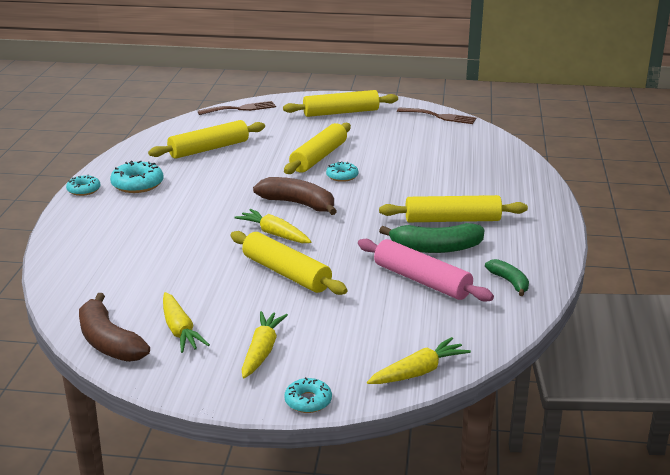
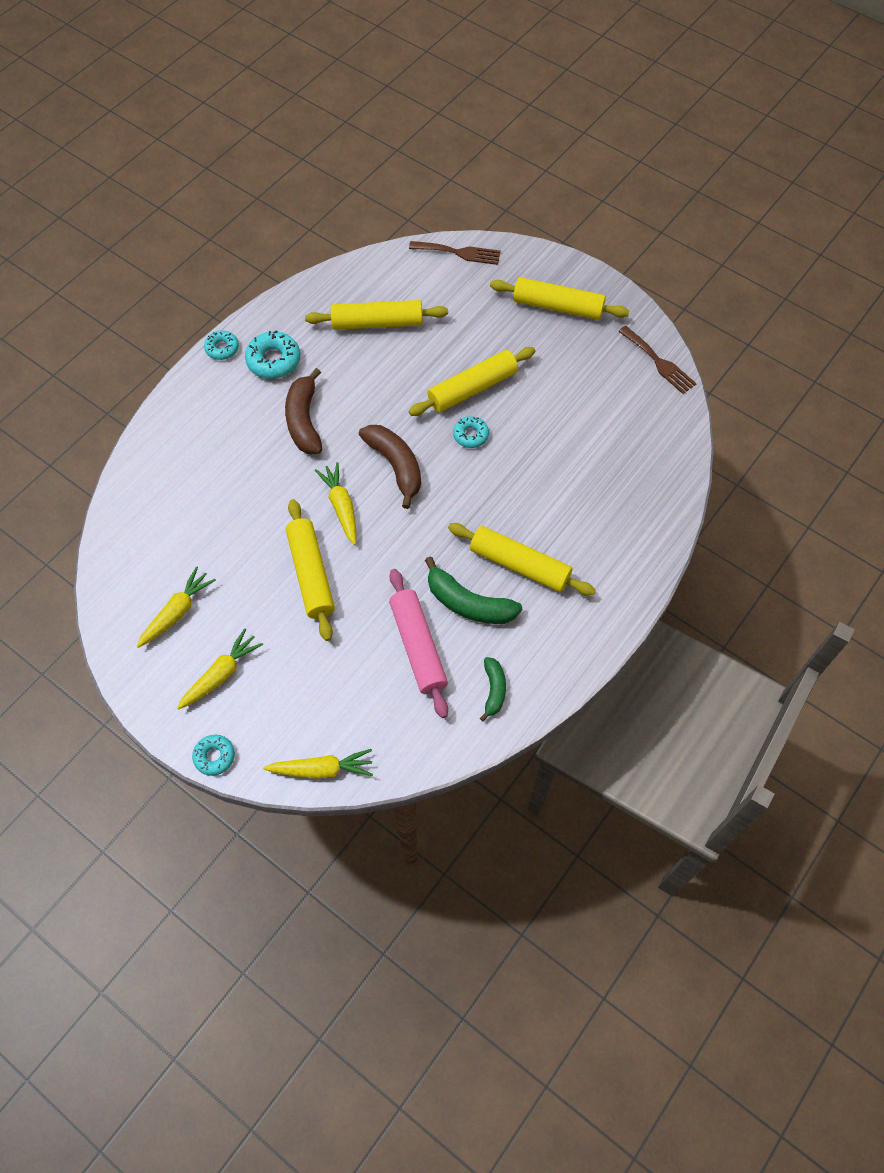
camera: 30 degrees right, 35 degrees up
(108, 342) = (116, 598): brown banana -> brown banana (304, 420)
(180, 330) = (177, 612): yellow carrot -> yellow carrot turned 150 degrees counterclockwise

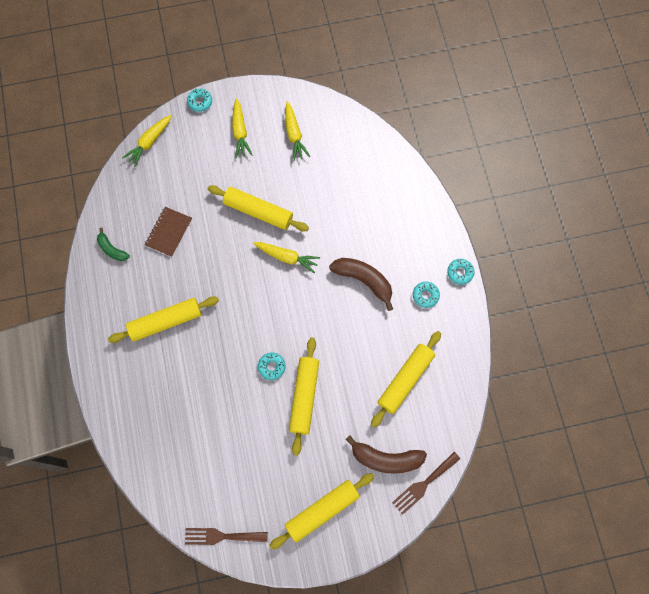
camera: 130 degrees right, 10 degrees up
(273, 360) = (425, 295): turquoise donut -> turquoise donut, size x0.63
(395, 466) = (288, 307): brown banana -> brown banana (386, 459)
(418, 646) = (169, 232): pink rolling pin -> brown notebook
(468, 603) = (169, 276): green banana -> none

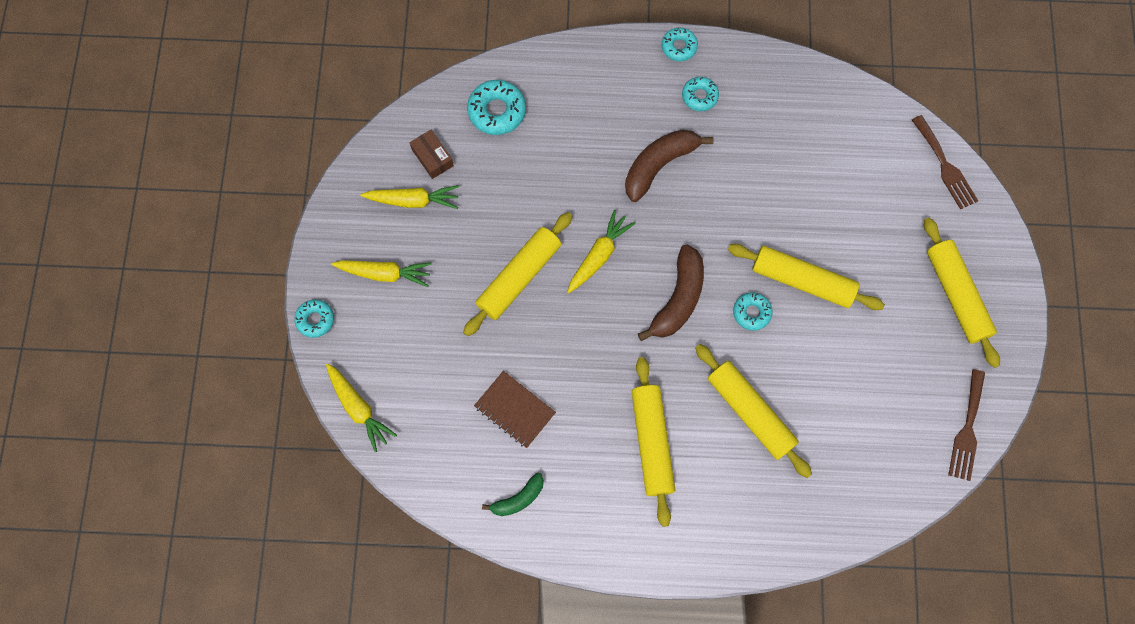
camera: 75 degrees left, 0 degrees up
(327, 137) = (432, 157): none -> brown box
(373, 167) = (497, 111): none -> turquoise donut
(386, 459) = (904, 202): brown banana -> brown banana (678, 299)
(405, 380) = (807, 151): yellow rolling pin -> yellow rolling pin (750, 412)

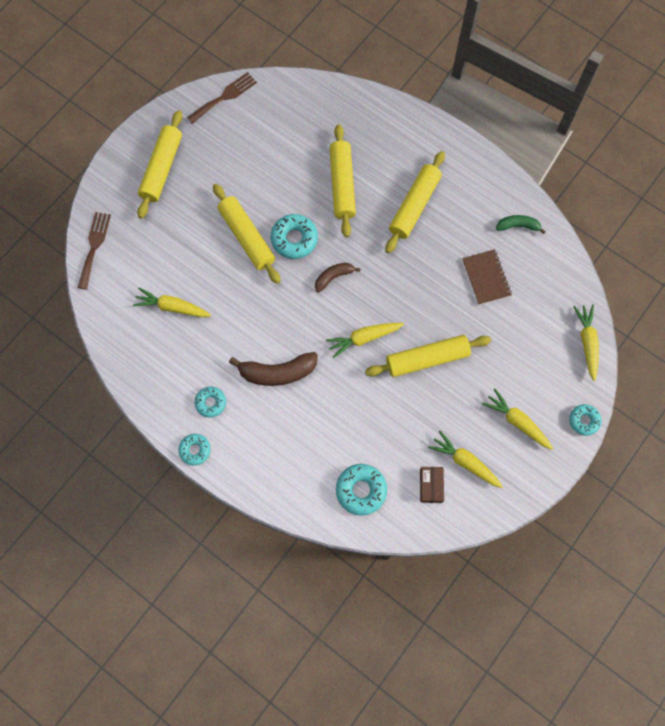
camera: 145 degrees left, 0 degrees up
(678, 299) = (333, 277): brown banana -> brown banana, size x0.59
(751, 313) = (294, 239): turquoise donut -> turquoise donut, size x1.59
(814, 159) = (172, 307): none -> yellow carrot

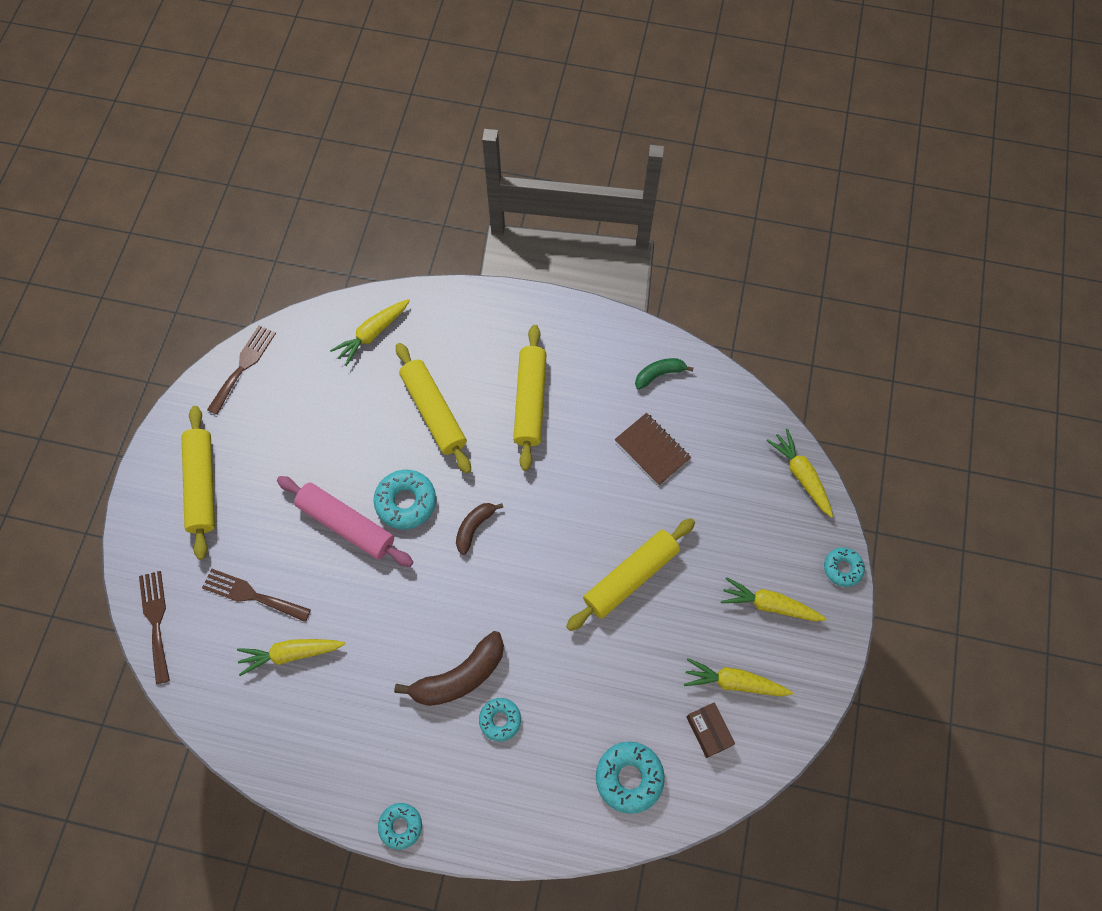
camera: 25 degrees left, 5 degrees down
(163, 257) = (252, 595): none -> brown fork
(211, 403) = (393, 754): turquoise donut -> turquoise donut (500, 720)
(246, 237) = (346, 525): yellow rolling pin -> pink rolling pin
(364, 338) = (545, 586): yellow carrot -> yellow carrot (372, 334)

